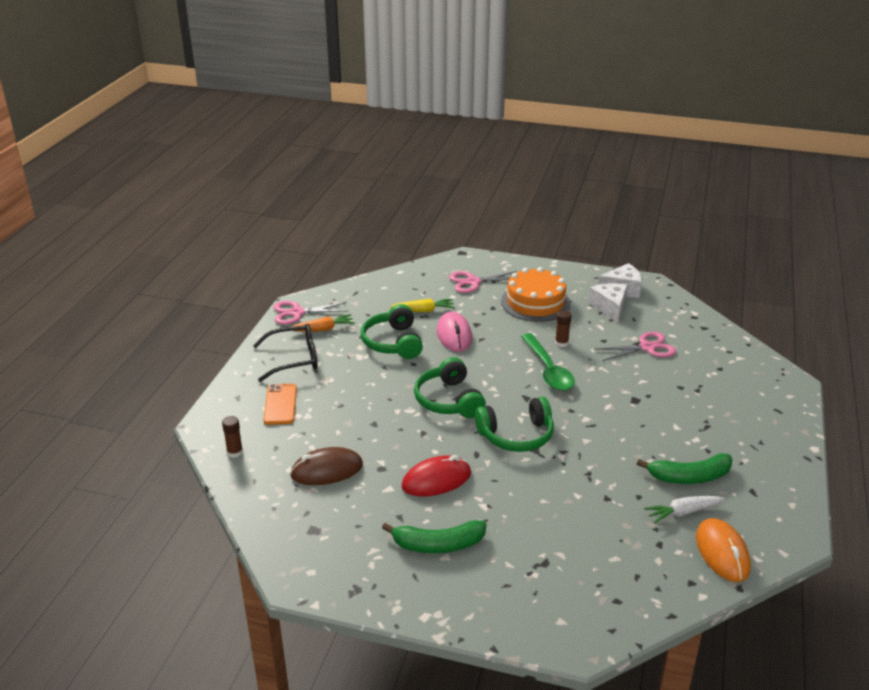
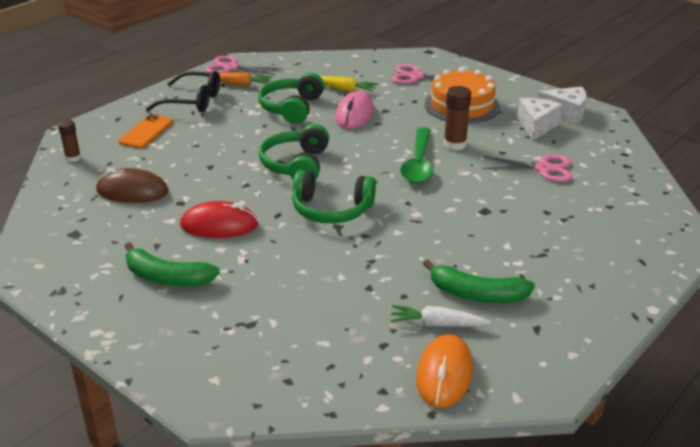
camera: 25 degrees right, 0 degrees up
(561, 343) = (455, 144): brown glue stick -> brown glue stick, size x1.53

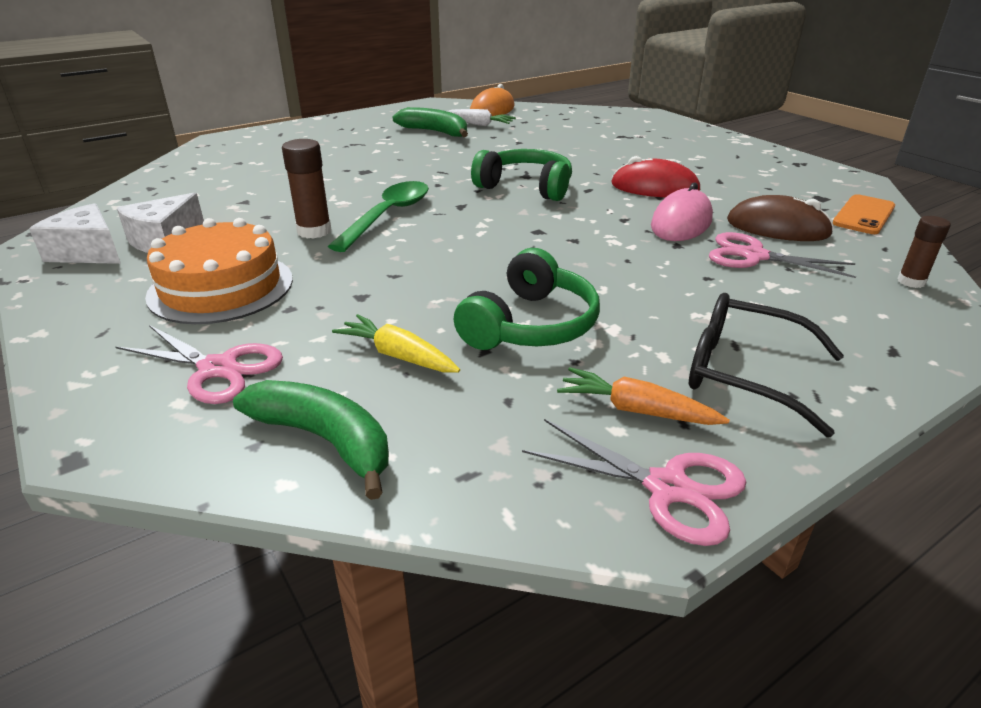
camera: 165 degrees left, 0 degrees up
(146, 132) = (810, 312): orange phone -> orange phone (864, 215)
(167, 278) = (699, 161): green banana -> green banana (325, 440)
(296, 165) = (552, 232): green headphones -> none
(354, 114) = (421, 295): pink mouse -> pink mouse (681, 223)
(543, 169) = (247, 195): pink scissors -> pink scissors (754, 256)

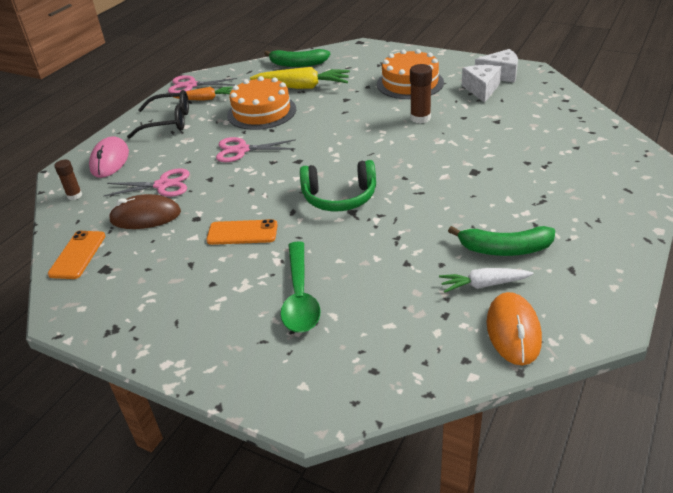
camera: 155 degrees right, 5 degrees up
(217, 369) = (358, 65): pink scissors -> pink scissors (242, 150)
(388, 216) = (397, 141): green spoon -> green spoon (300, 296)
(397, 355) = (303, 87): yellow carrot -> yellow carrot, size x1.67
(531, 325) = (261, 112): green headphones -> orange cake
(654, 188) = (242, 233): red mouse -> orange phone
(681, 223) = (212, 199): pink mouse -> pink mouse (110, 160)

